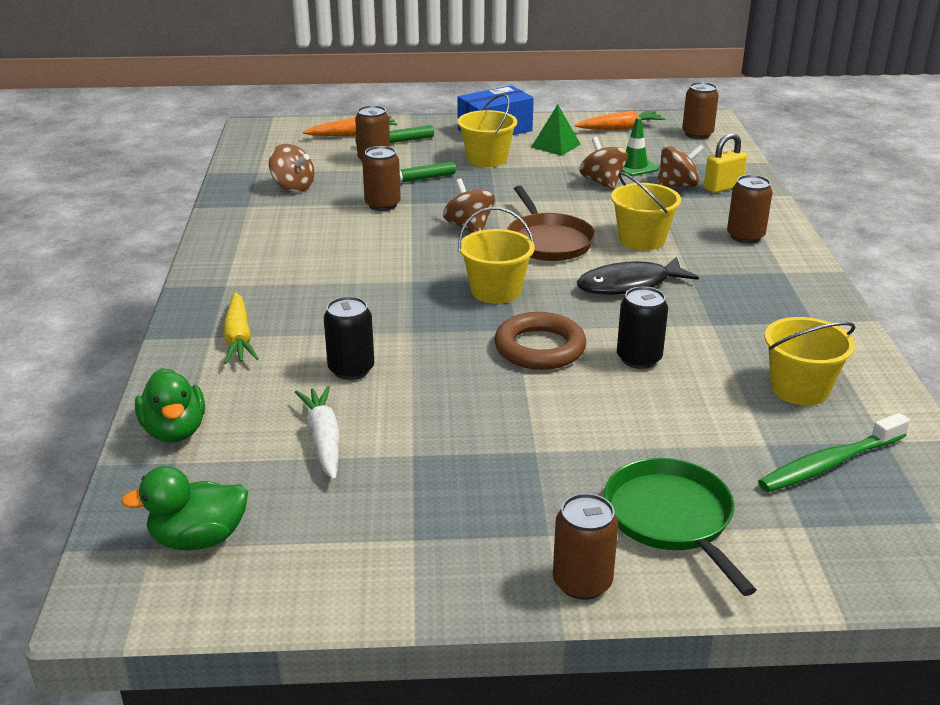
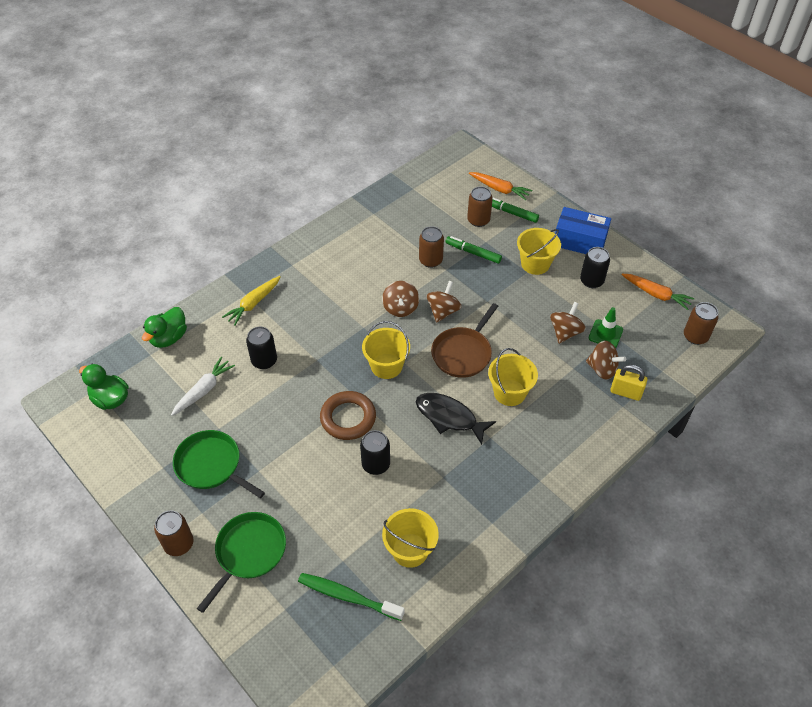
camera: 50 degrees right, 20 degrees up
(293, 187) = (411, 213): brown spinning top -> brown spinning top (400, 308)
(471, 489) = (211, 465): none -> green pan
(555, 145) = (591, 281): green pyramid -> black can
(745, 236) = (567, 438): brown can -> none

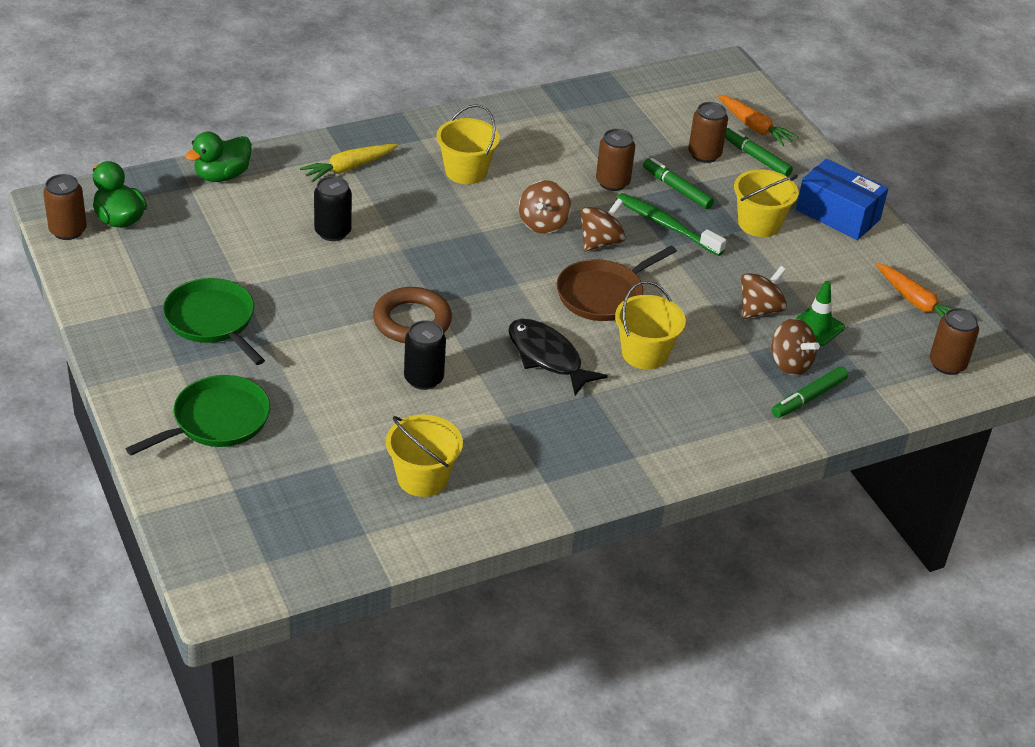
camera: 15 degrees right, 10 degrees down
(179, 544) = (135, 387): brown can -> brown can (68, 230)
(203, 390) = (240, 242): white carrot -> none
(348, 596) = (319, 500): green toothbrush -> green toothbrush (666, 225)
(386, 366) = (491, 280): yellow bucket -> yellow bucket (466, 171)
(591, 281) = (830, 263): black can -> none
(625, 392) = (808, 398): yellow padlock -> green marker

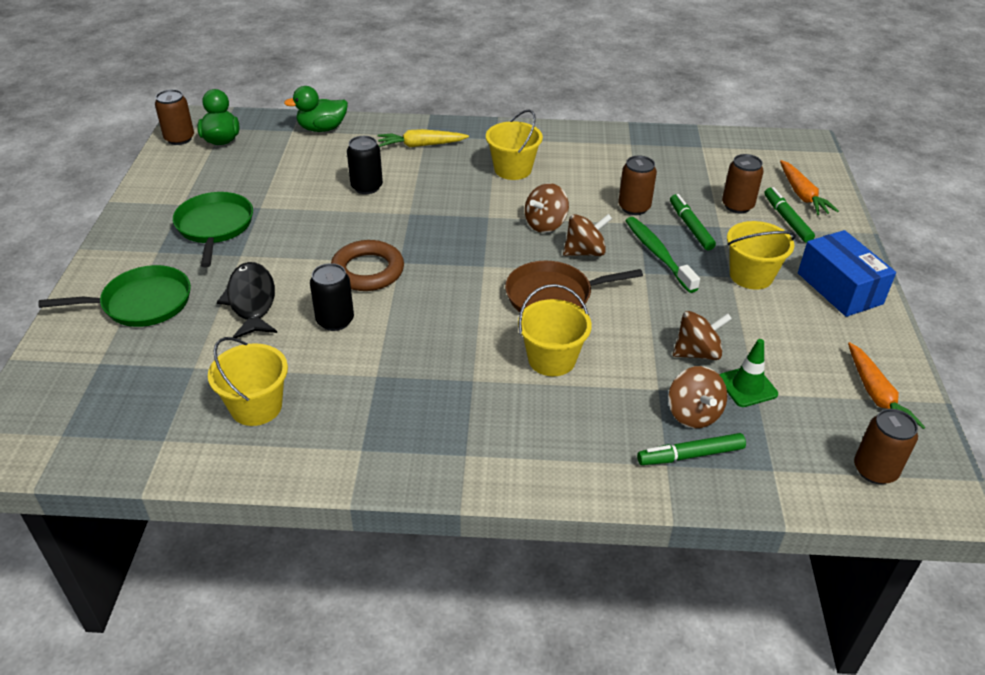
camera: 30 degrees right, 0 degrees up
(547, 357) = (458, 335): black fish -> black fish (251, 301)

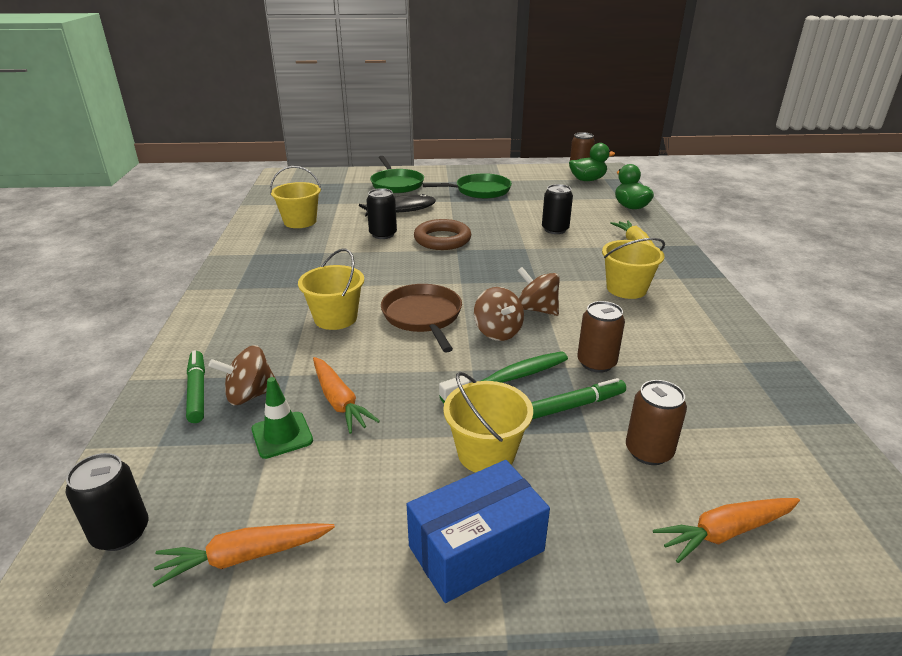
camera: 85 degrees right, 10 degrees down
(697, 353) = (339, 401): brown spinning top -> orange carrot
(787, 219) = (639, 504): green marker -> none
(875, 470) = (121, 532): brown can -> black can

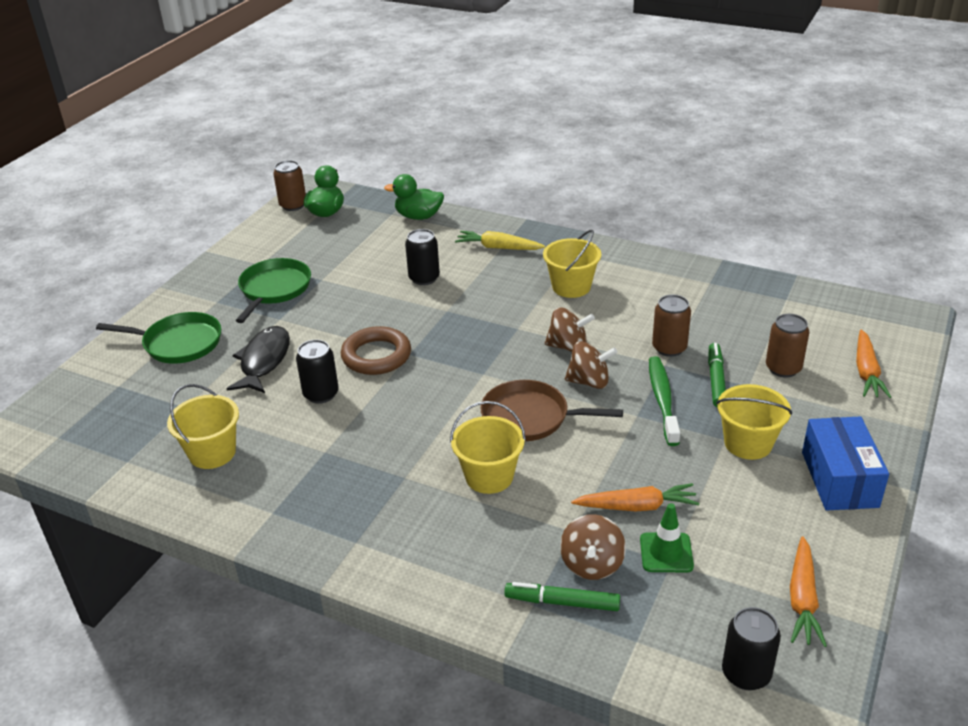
camera: 60 degrees left, 5 degrees up
(537, 309) = (568, 347): brown spinning top -> brown spinning top turned 150 degrees counterclockwise

